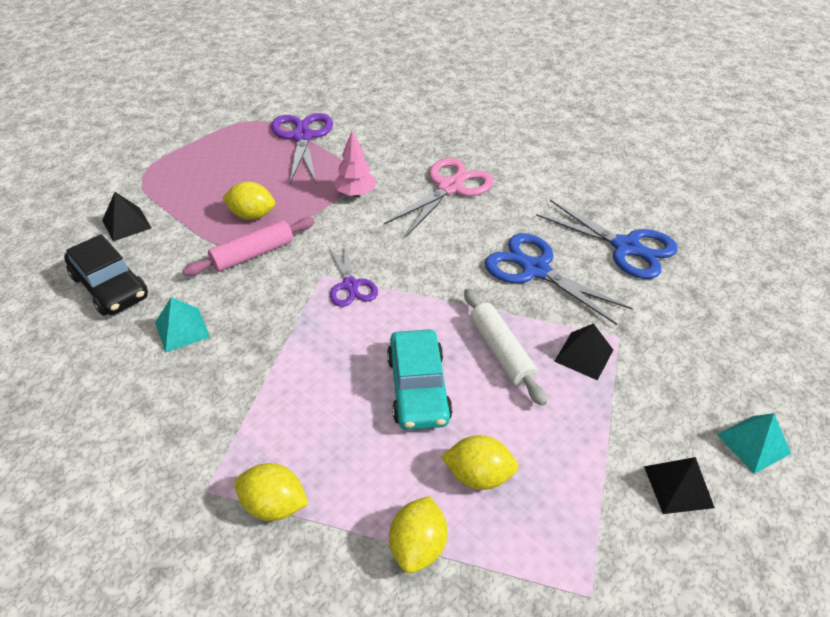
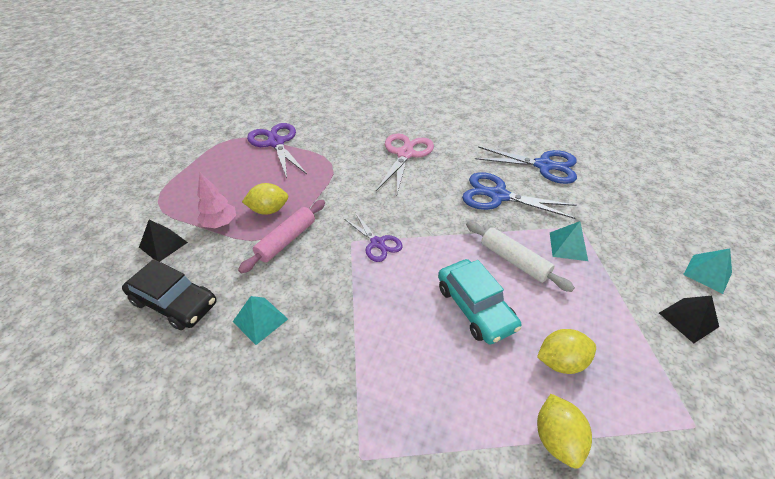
camera: 20 degrees left, 0 degrees up
(274, 505) = (425, 449): yellow lemon -> none
(355, 193) = (340, 174): pink tree -> pink tree (220, 223)
(583, 355) = (568, 246): black pyramid -> turquoise pyramid

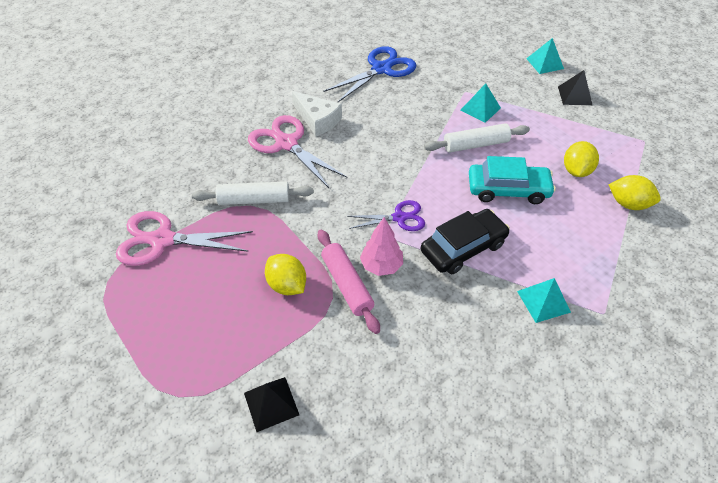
camera: 60 degrees left, 5 degrees up
(174, 302) = (374, 408): black car -> black car (463, 248)
(220, 223) = (275, 337): pink tree -> pink tree (381, 266)
(260, 320) = (441, 338): turquoise pyramid -> turquoise pyramid (543, 301)
(269, 210) = (287, 285): yellow lemon -> yellow lemon turned 60 degrees counterclockwise
(276, 143) = (162, 240): purple scissors -> pink scissors
(338, 163) = (254, 200): none -> white rolling pin
(445, 158) = (317, 120): none -> white cheese
(498, 196) = (397, 114): blue scissors -> none

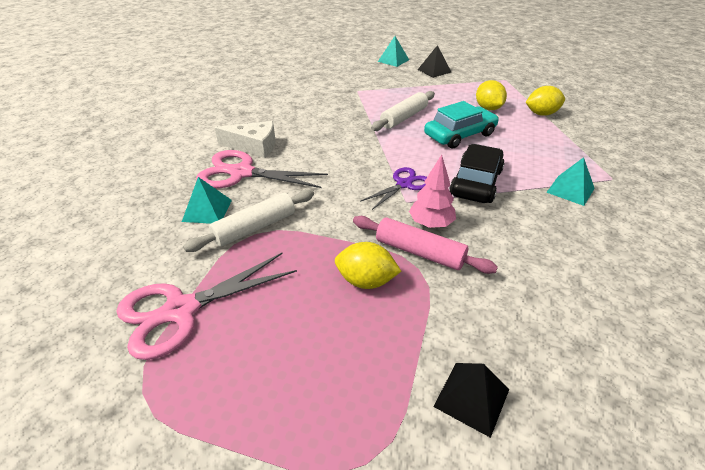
camera: 35 degrees left, 10 degrees down
(381, 69) = (274, 97): blue scissors -> none
(480, 109) = (381, 97): turquoise pyramid -> turquoise pyramid (207, 210)

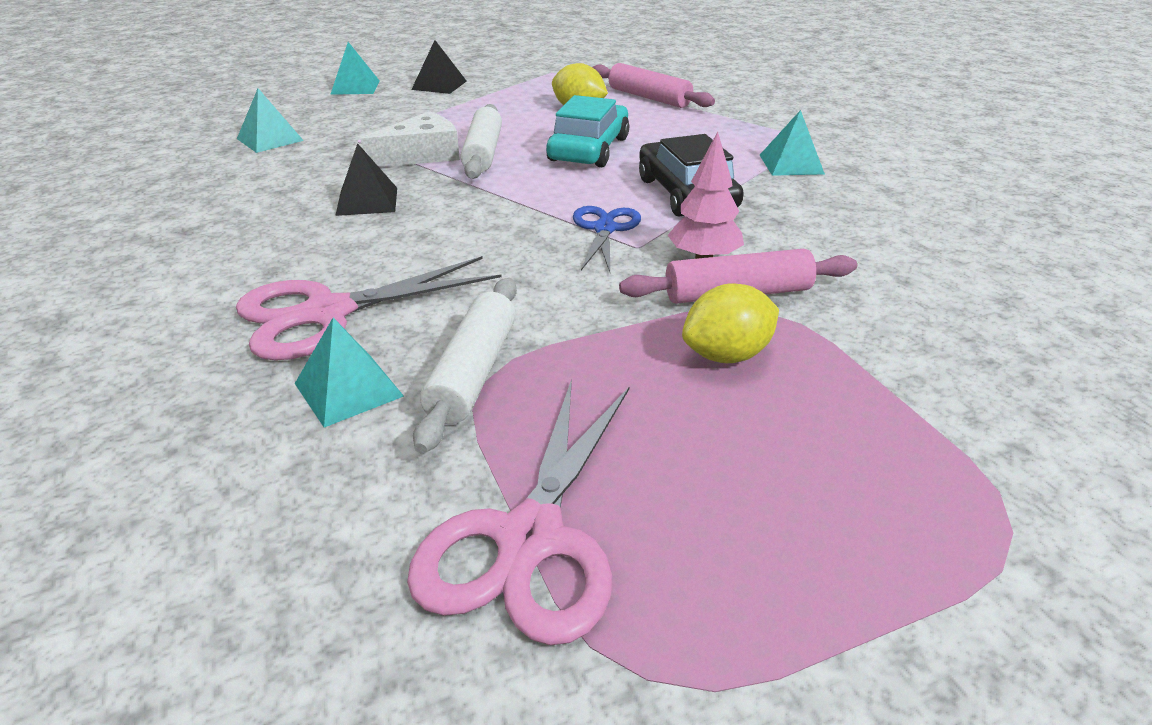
camera: 40 degrees left, 5 degrees down
(254, 146) = (289, 269): white cheese -> white cheese (421, 155)
(323, 78) = (269, 139): none -> turquoise pyramid
(404, 184) = (604, 229): purple scissors -> blue scissors
(471, 398) = (998, 402): black pyramid -> black pyramid (367, 201)
(541, 114) = (649, 98): yellow lemon -> pink rolling pin

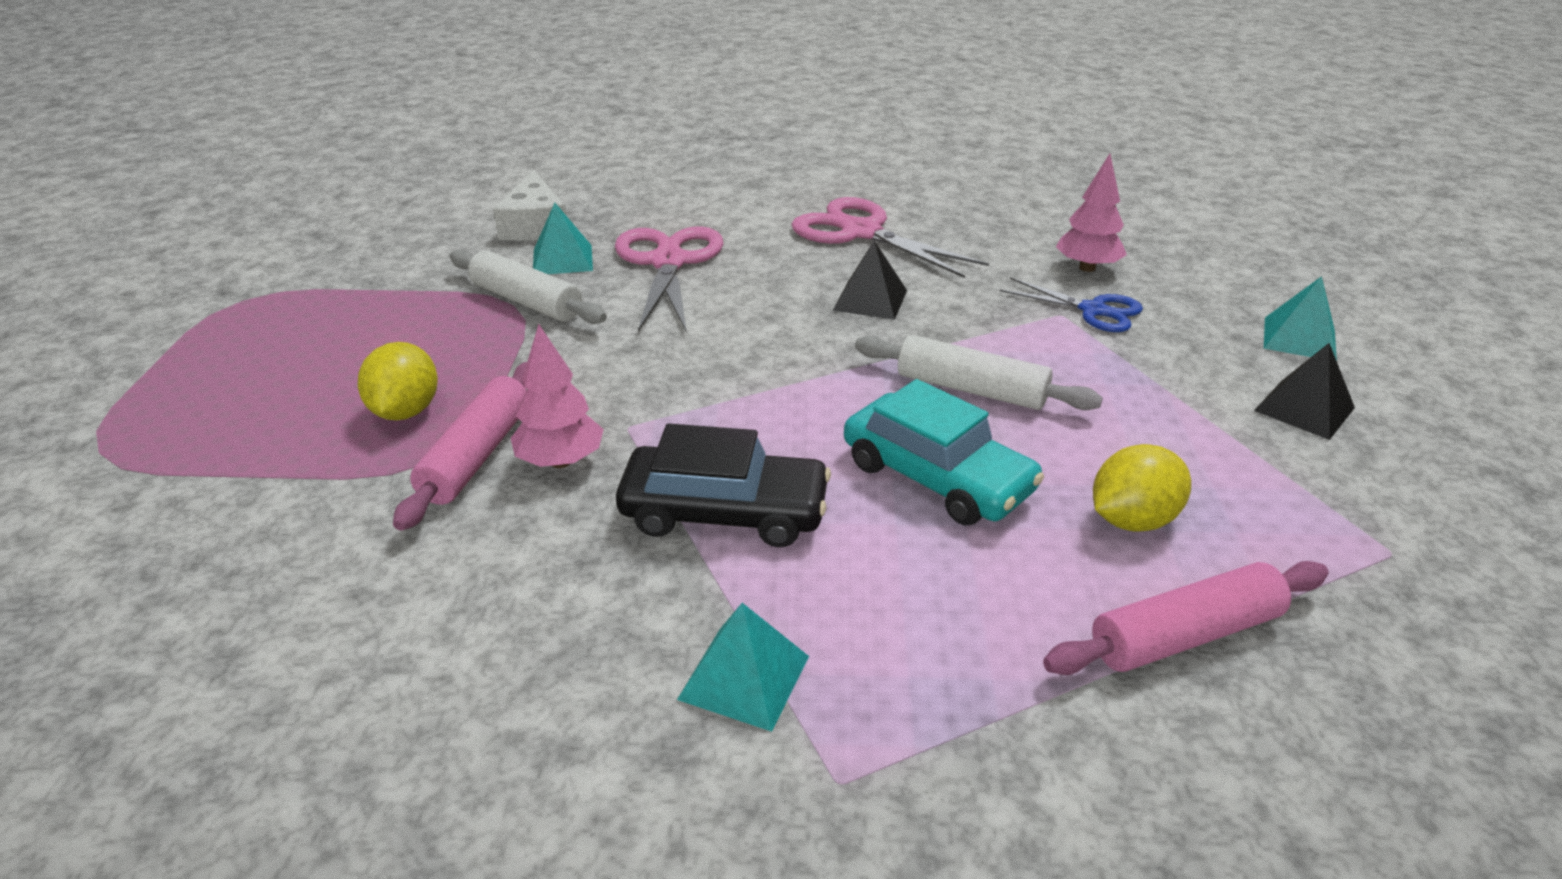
camera: 115 degrees right, 0 degrees up
(269, 139) = (1087, 268): turquoise pyramid -> pink tree
(421, 155) = (986, 347): white cheese -> white cheese (535, 225)
(530, 539) = (360, 290): pink scissors -> pink scissors (861, 232)
(604, 229) = (686, 418): blue scissors -> blue scissors (1093, 310)

